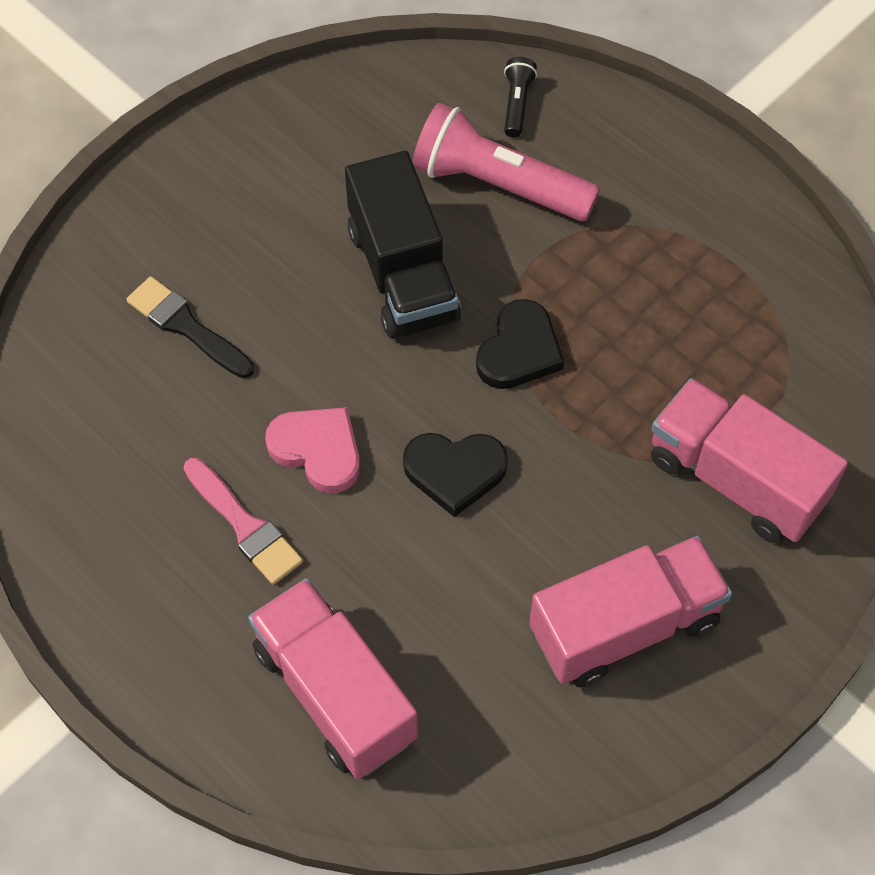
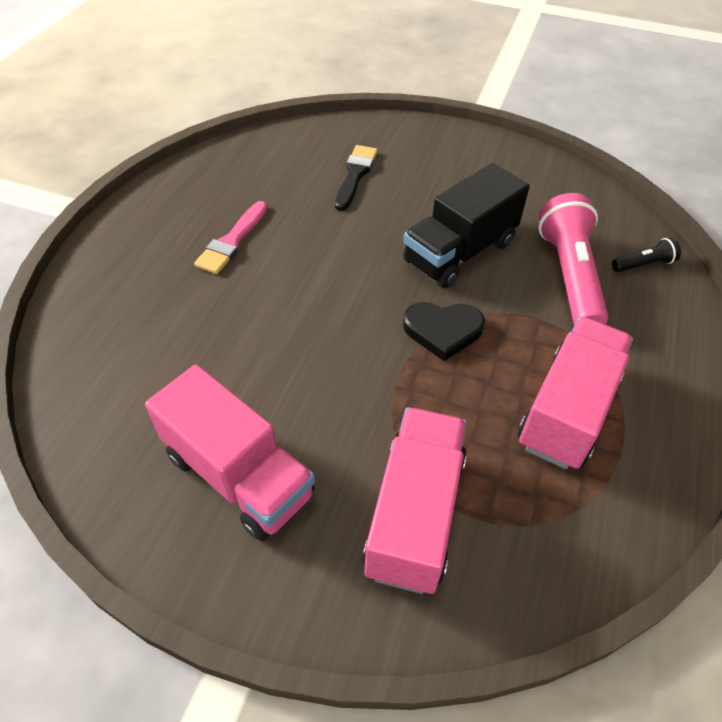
camera: 65 degrees right, 10 degrees down
(318, 450) = (302, 255): pink heart -> none
(335, 693) = (126, 321): pink truck -> pink truck (567, 410)
(455, 472) = (323, 327): black heart -> none

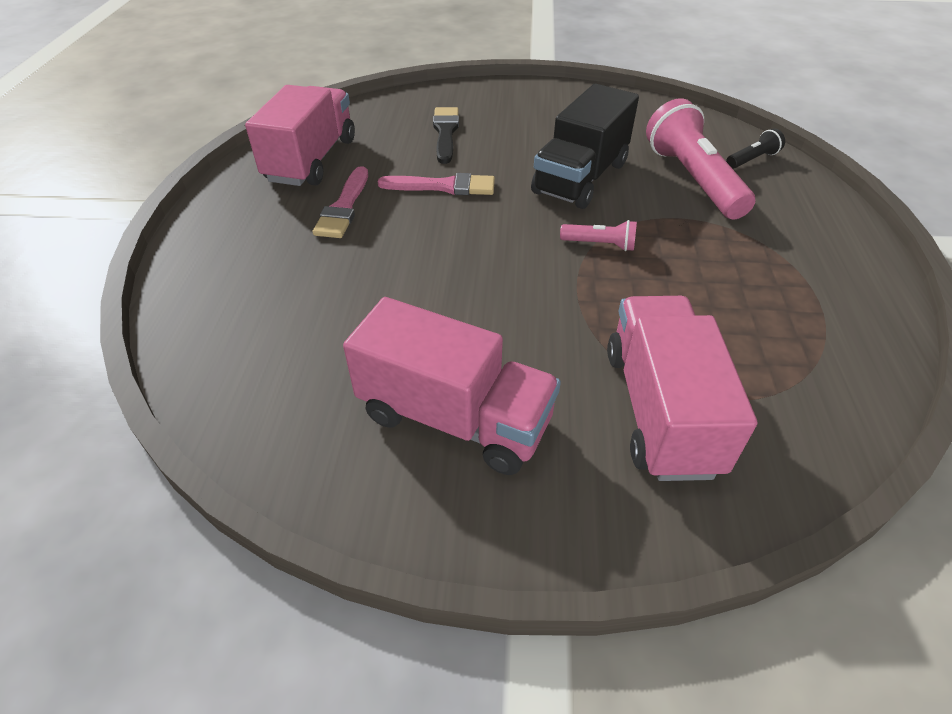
camera: 15 degrees left, 5 degrees down
(328, 236) = (443, 186): none -> pink brush
(443, 331) = (600, 244): black heart -> pink flashlight
(567, 410) = (754, 287): pink truck -> pink truck (311, 160)

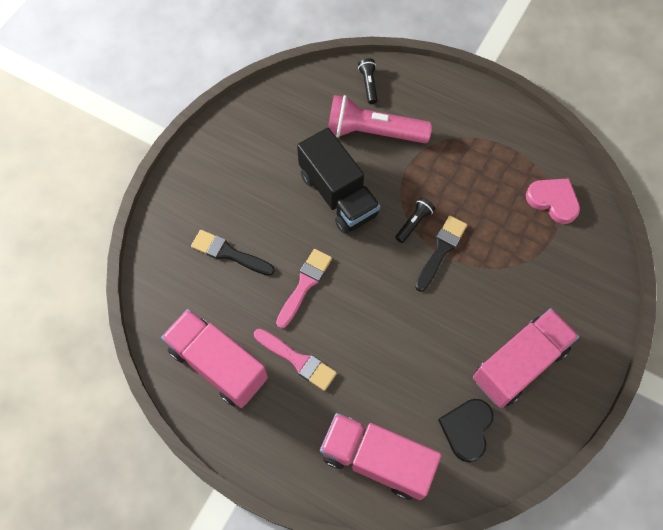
camera: 65 degrees left, 20 degrees up
(312, 383) = (467, 429): none -> black heart
(581, 279) = (441, 250): none -> black brush
(600, 244) = (414, 223): pink flashlight -> black flashlight
(660, 410) = (550, 267): pink truck -> pink truck (377, 460)
(785, 380) = (553, 201): none -> pink heart

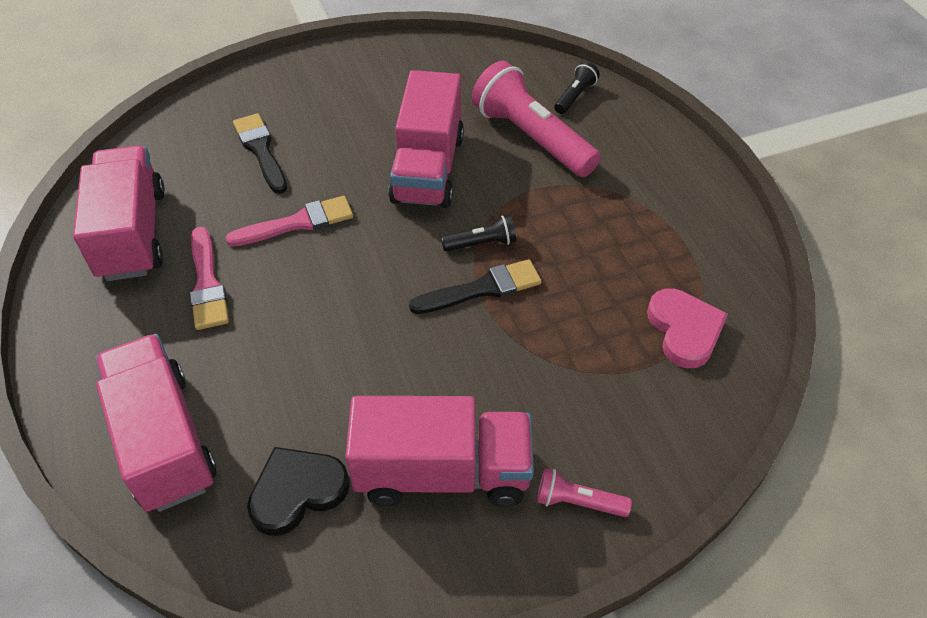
camera: 40 degrees right, 15 degrees down
(338, 195) = (428, 168): black truck -> pink truck
(587, 329) = (577, 501): none -> pink flashlight

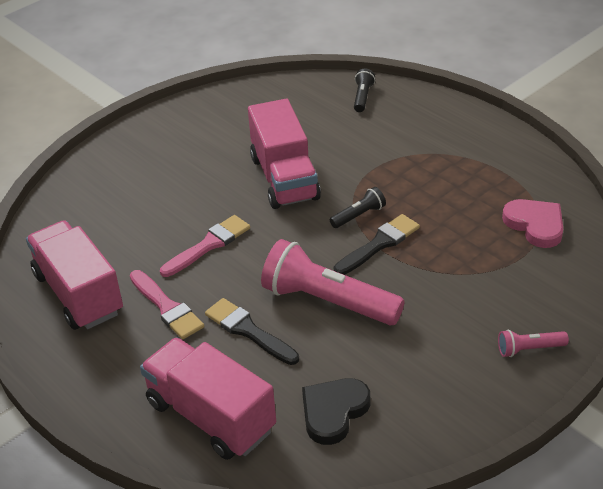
camera: 20 degrees left, 10 degrees down
(261, 150) = (141, 205): black brush -> black brush (248, 331)
(442, 472) = (427, 364): pink truck -> none
(532, 137) = (349, 134): pink flashlight -> pink flashlight (328, 301)

